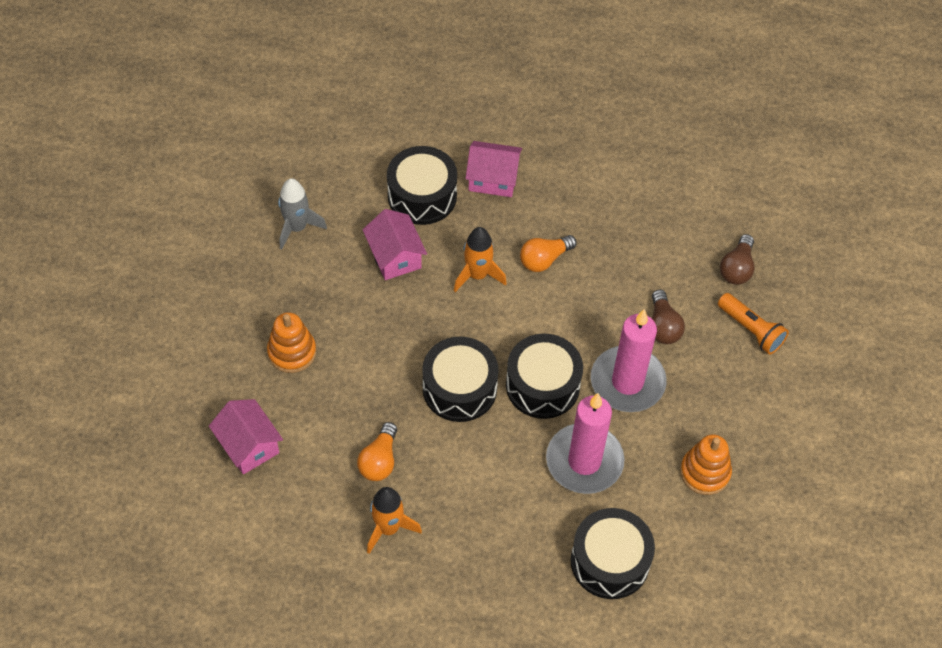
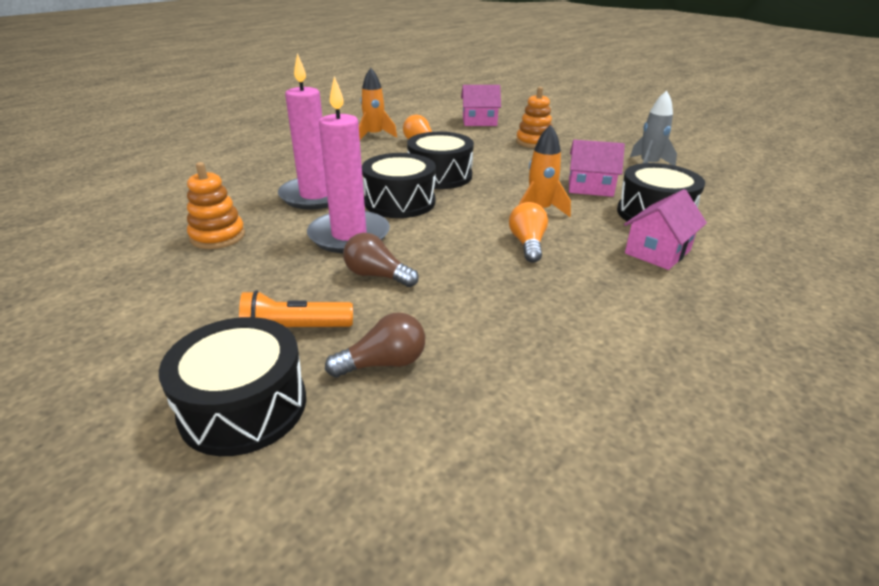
camera: 125 degrees right, 25 degrees down
(610, 561) = (235, 180): black drum -> black drum (243, 406)
(737, 268) = (383, 363): brown light bulb -> brown light bulb turned 105 degrees clockwise

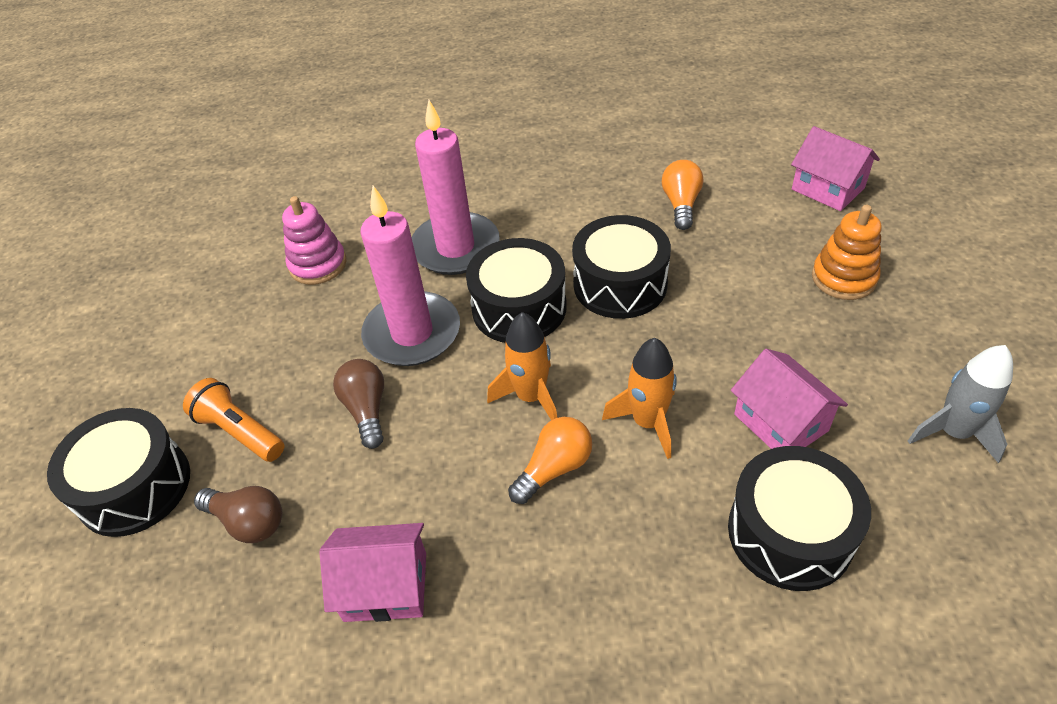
camera: 50 degrees right, 15 degrees up
(218, 236) = (318, 265): orange stacking toy -> pink stacking toy
(374, 136) = (645, 159): orange rocket -> orange rocket (531, 397)
(657, 252) = (682, 596): pink house -> pink house (385, 586)

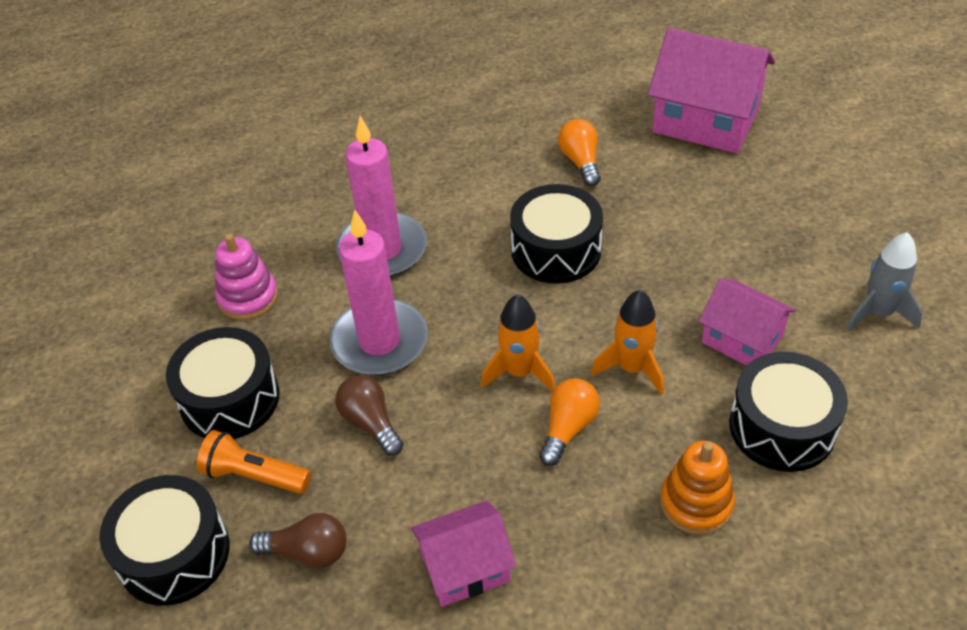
camera: 20 degrees left, 0 degrees up
(519, 308) = (471, 294): black drum -> black drum (230, 399)
(828, 188) = (706, 120): pink house -> pink house, size x1.69
(843, 278) = (748, 201): orange stacking toy -> orange stacking toy (696, 503)

